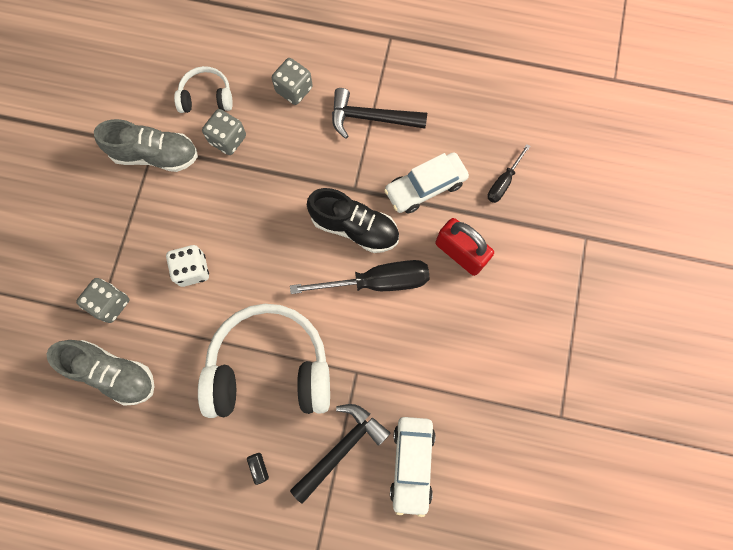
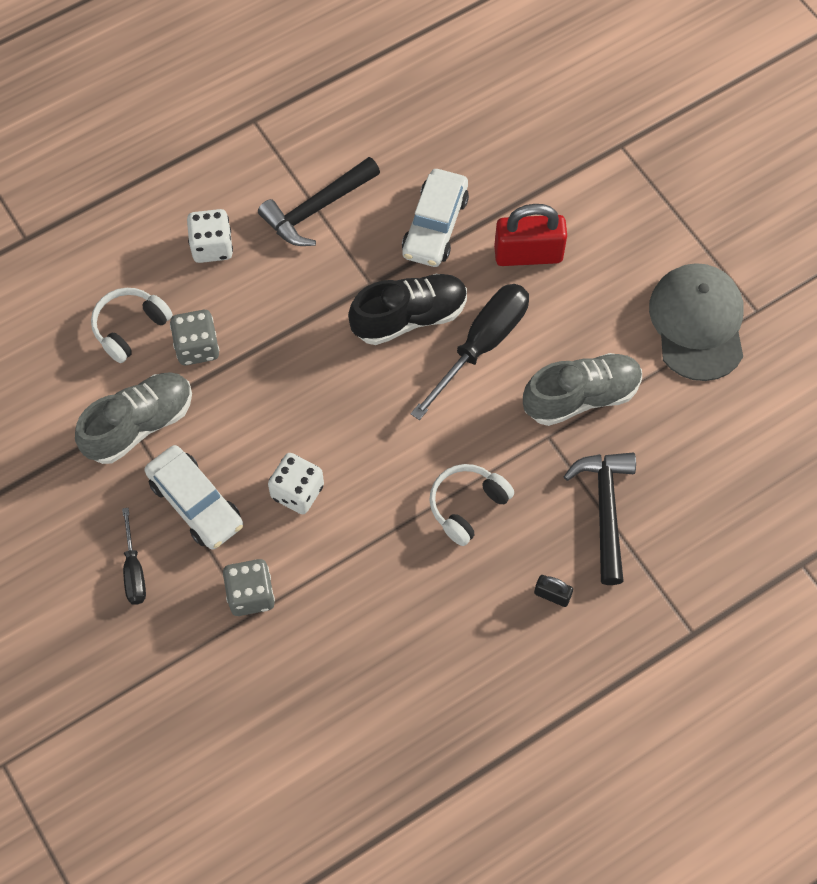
camera: 45 degrees left, 10 degrees down
(113, 373) = (325, 650): grey shoe -> grey shoe (581, 397)
(270, 368) = (467, 506): white headphones -> white headphones, size x0.49
(294, 90) = (212, 246): grey dice -> white dice
(411, 464) = (678, 464): white car -> white car (195, 503)
(503, 182) = (500, 161): black screwdriver -> black screwdriver (134, 570)
(516, 390) = (697, 323): none -> grey cap

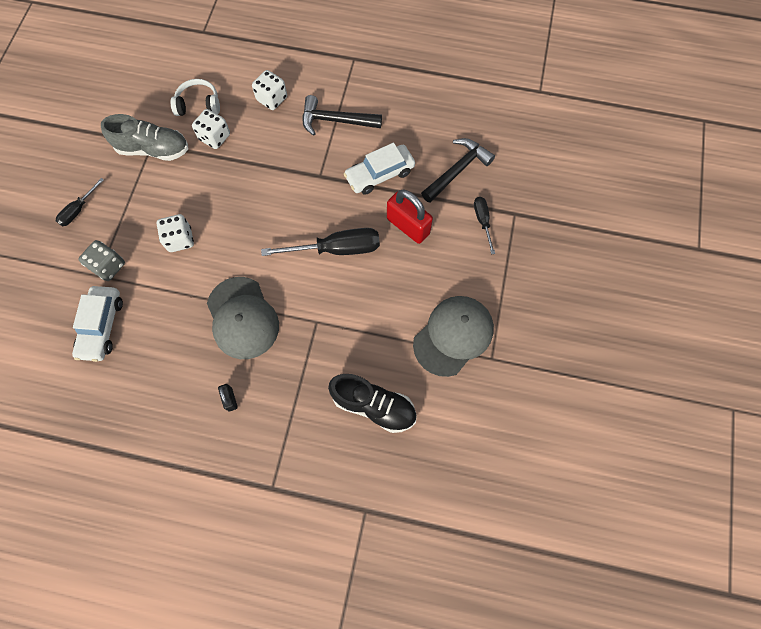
camera: 45 degrees right, 5 degrees up
(195, 503) = (135, 204): white car -> white car (102, 326)
(197, 347) = (215, 137): grey dice -> white dice
(409, 317) = (319, 206): black shoe -> black shoe (374, 405)
(467, 506) = (242, 318): white headphones -> grey cap
(581, 397) = (354, 317): grey shoe -> none
(598, 182) = (482, 221): none -> black screwdriver
(605, 510) = (301, 383): black hammer -> black hammer (457, 170)

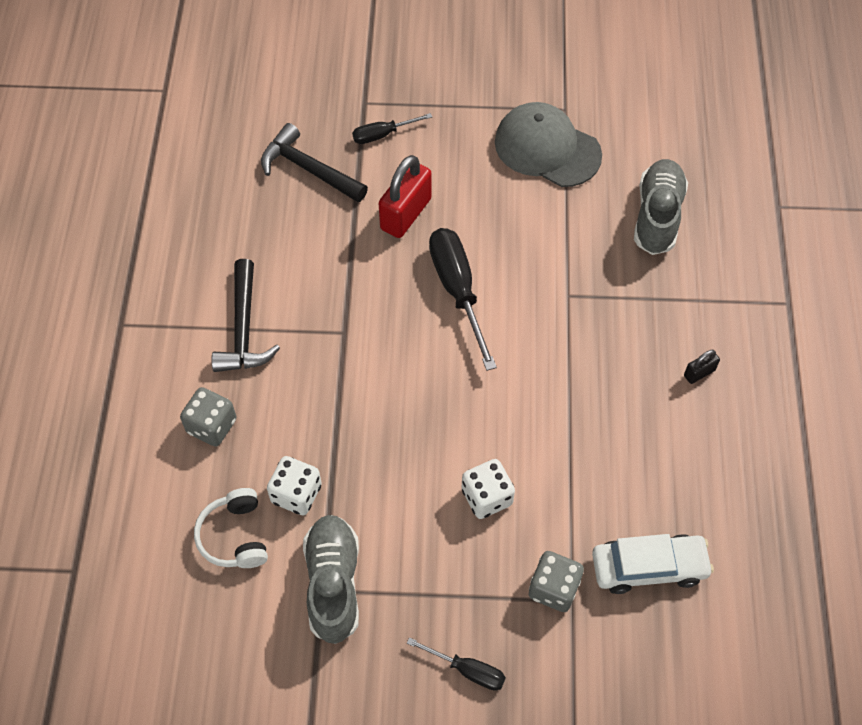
camera: 100 degrees left, 10 degrees down
(242, 318) = (586, 384): grey cap -> none
(272, 99) = (212, 426): white dice -> grey dice
(374, 405) = (657, 216): black shoe -> grey shoe
(379, 174) = (329, 258): white car -> none

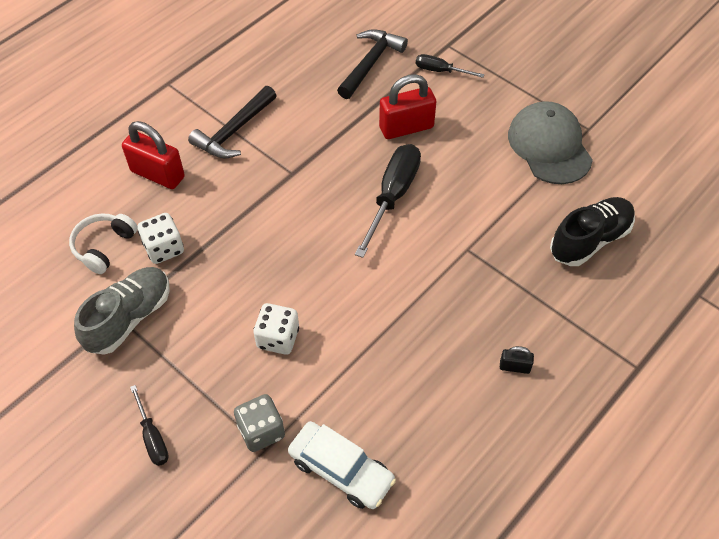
camera: 40 degrees right, 5 degrees down
(212, 426) = (157, 174): grey dice -> red padlock
(309, 169) = (370, 63): black hammer -> black hammer turned 45 degrees clockwise
(657, 216) = (590, 240): grey shoe -> black shoe

